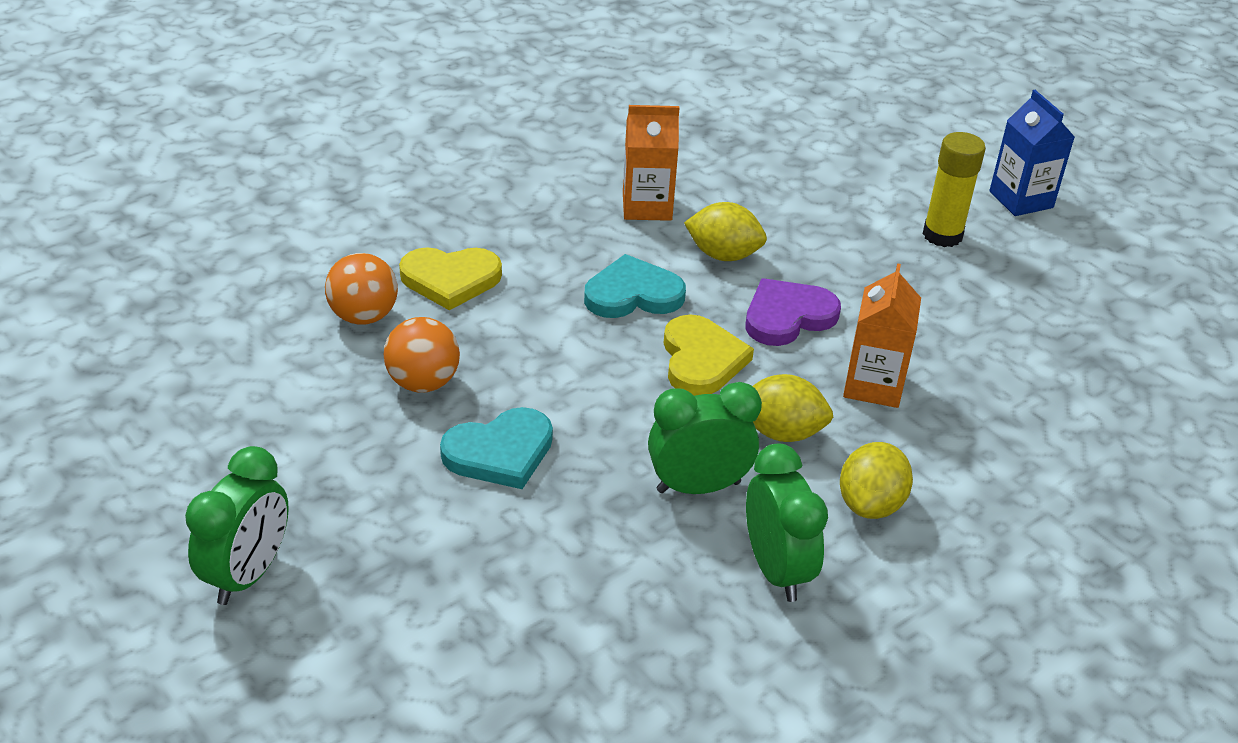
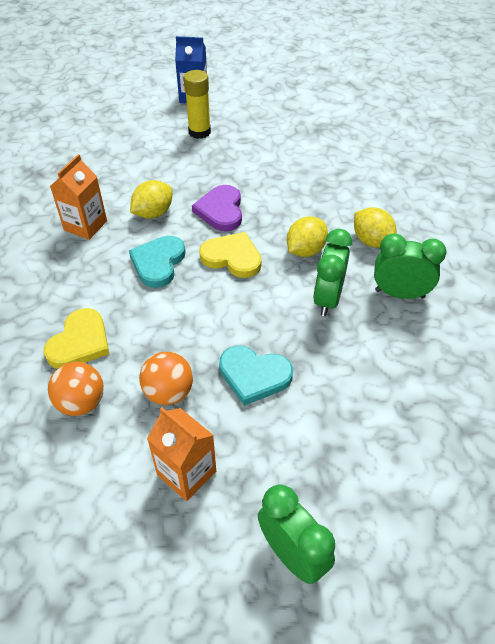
camera: 60 degrees left, 10 degrees up
(500, 452) = (254, 375): turquoise heart -> turquoise heart turned 105 degrees clockwise
(873, 385) = (291, 203): orange carton -> orange carton (186, 473)

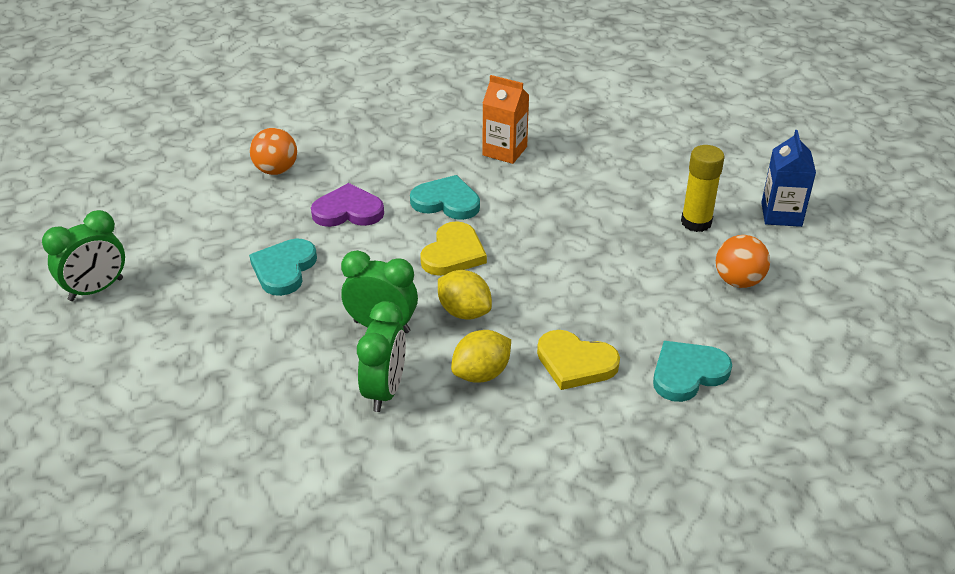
camera: 90 degrees right, 10 degrees down
(80, 342) = (344, 163): yellow heart -> yellow heart (575, 363)
(153, 213) = (527, 194): yellow lemon -> none
(169, 392) = (276, 217): orange ball -> orange ball (738, 281)
(186, 473) = (190, 230): orange carton -> none
(221, 210) = (535, 243): purple heart -> purple heart (348, 211)
(354, 149) = (687, 373): none -> turquoise heart

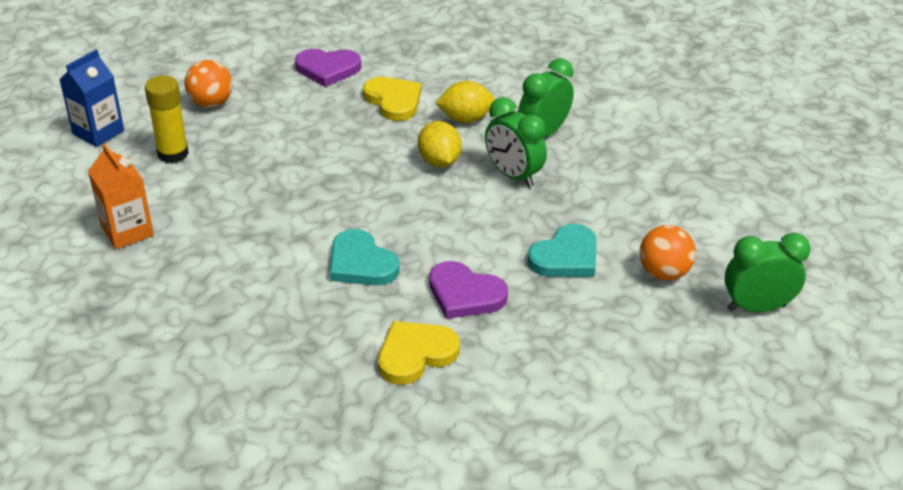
camera: 150 degrees left, 0 degrees up
(276, 170) = (508, 383): orange ball -> orange ball (663, 273)
(453, 253) = (403, 210): yellow heart -> yellow heart (415, 354)
(504, 151) = (242, 298): orange carton -> orange carton (127, 231)
(687, 373) = (327, 69): turquoise heart -> purple heart

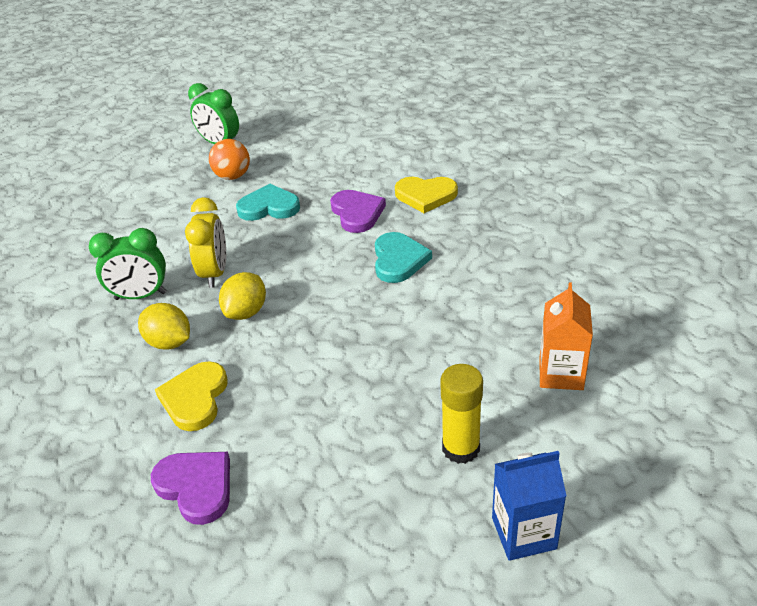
camera: 135 degrees left, 0 degrees up
(211, 103) = (365, 507): orange ball -> none
(513, 176) = (215, 273): green clock -> yellow clock

